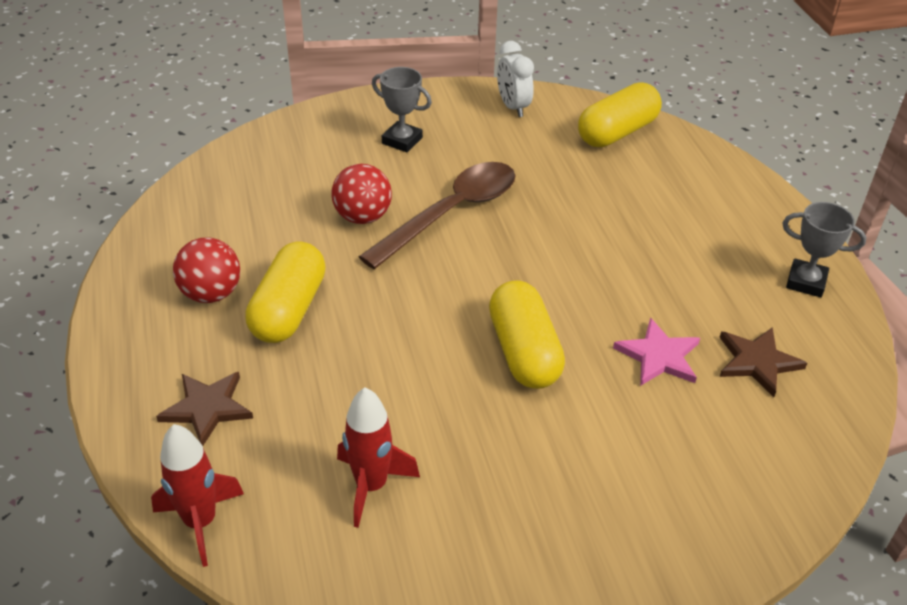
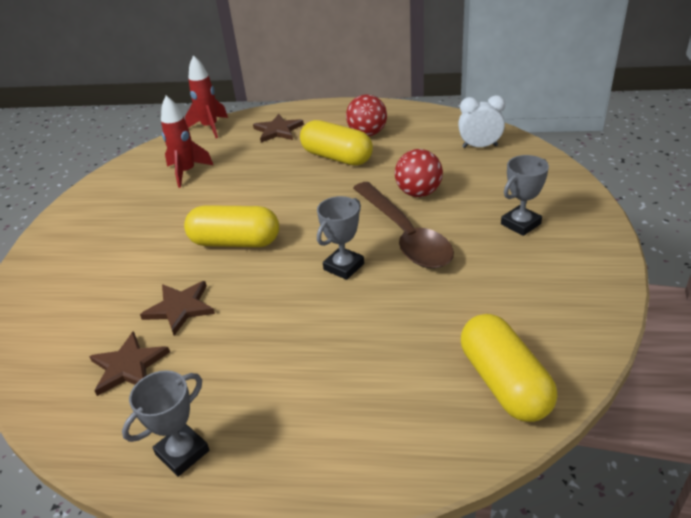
camera: 115 degrees right, 5 degrees down
(513, 107) = (572, 307): white clock -> white clock (479, 146)
(525, 246) = (344, 266): none -> grey trophy
(659, 356) = (180, 308): pink star -> brown star

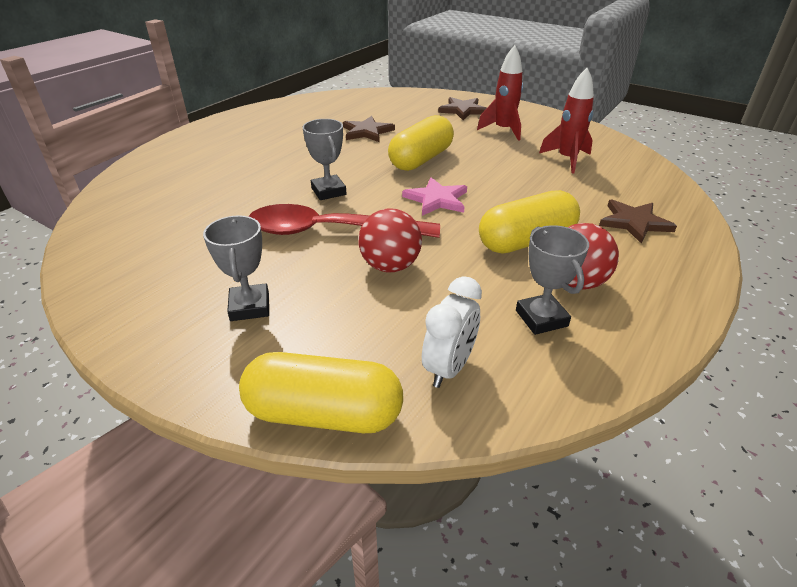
camera: 115 degrees right, 0 degrees up
(128, 366) = (335, 114): brown star -> brown star (463, 110)
(182, 452) = (253, 118): grey trophy -> grey trophy (541, 318)
(210, 127) = (672, 186): red rocket -> red rocket (503, 130)
(309, 207) = (437, 199): none -> pink star
(404, 235) = (330, 231): brown spoon -> red spoon
(504, 383) = (127, 210): yellow capsule -> yellow capsule (324, 413)

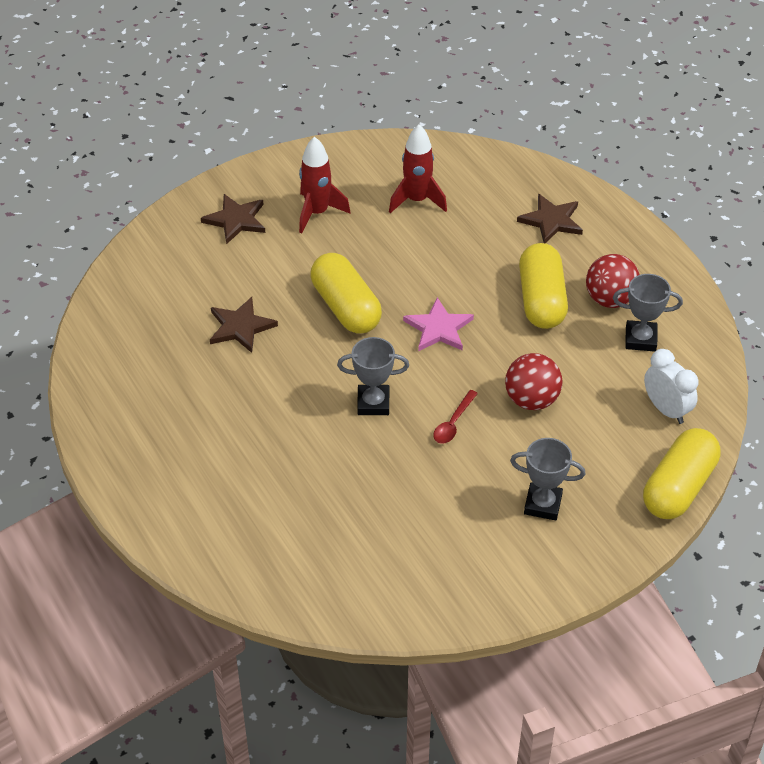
camera: 65 degrees left, 10 degrees up
(330, 231) = (453, 423): red spoon -> red spoon, size x0.41

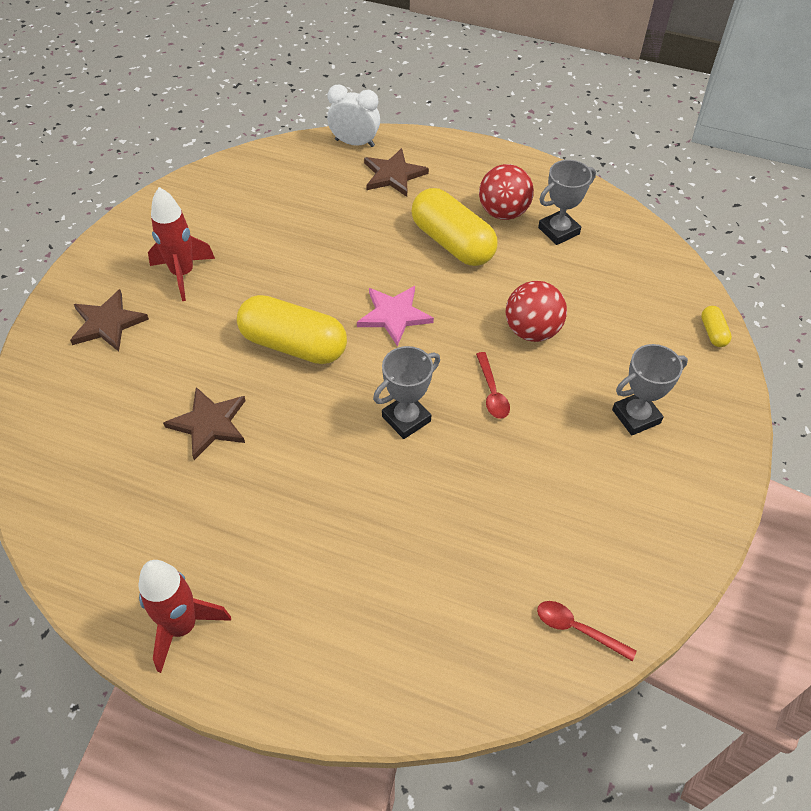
camera: 40 degrees left, 5 degrees up
(349, 598) = (577, 629): none -> red spoon
(417, 200) = (264, 216): red rocket -> red rocket (182, 627)
(666, 409) = (636, 275): white clock -> white clock (354, 143)
(678, 487) = (713, 333): yellow capsule -> yellow capsule, size x0.43

